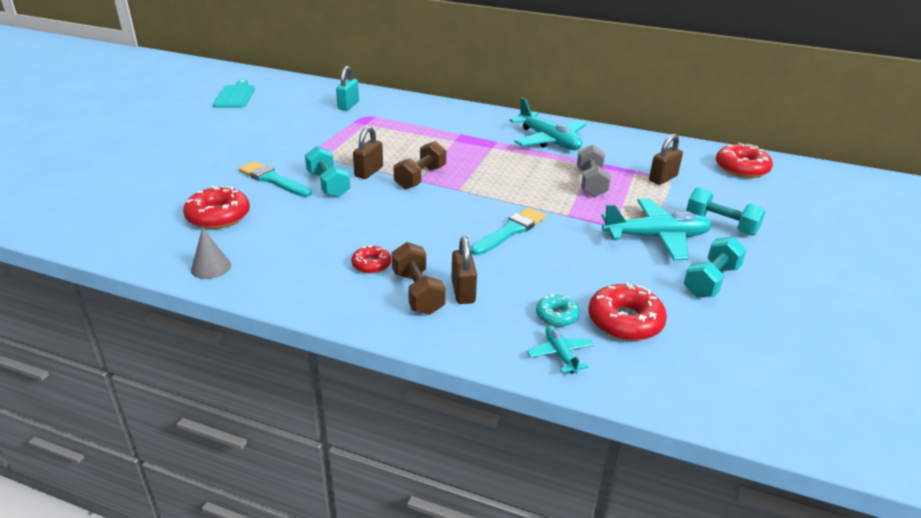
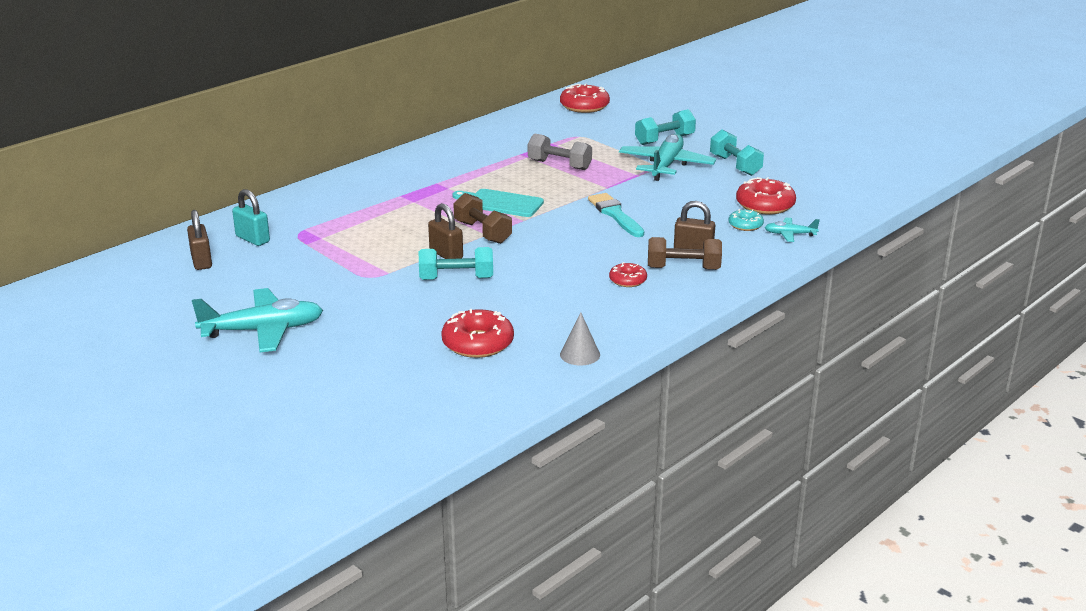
camera: 65 degrees left, 5 degrees down
(235, 96) = (128, 306): turquoise cutting board -> turquoise cutting board (501, 203)
(273, 180) = (417, 306): turquoise brush -> none
(548, 141) = (458, 161): turquoise plane -> turquoise plane (263, 331)
(663, 178) = (576, 137): brown padlock -> brown padlock (201, 261)

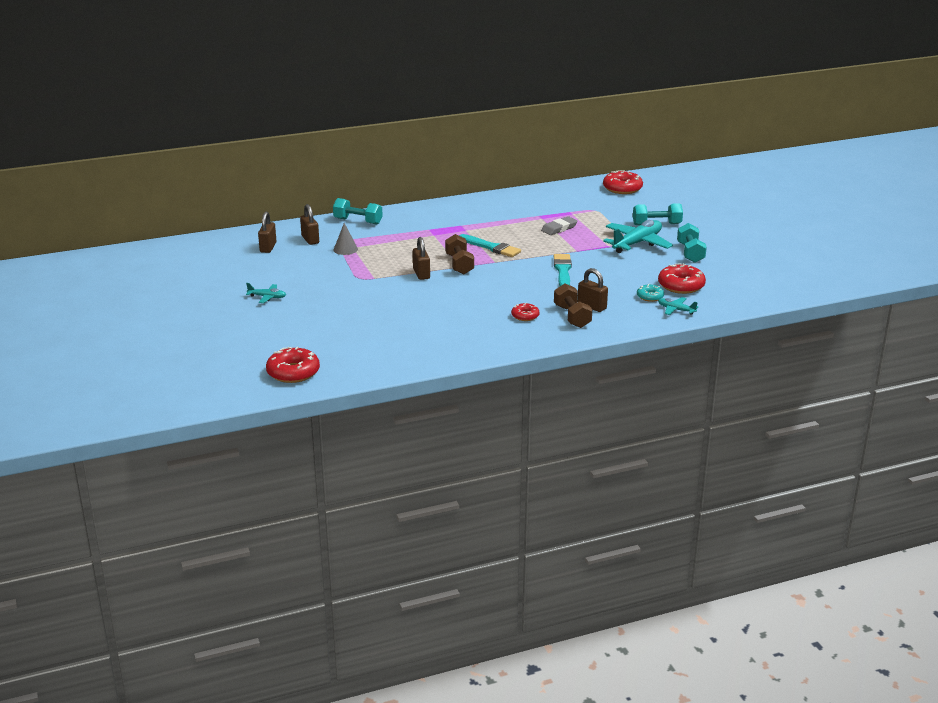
camera: 25 degrees right, 0 degrees up
(252, 239) = (310, 239): turquoise padlock -> brown padlock
(263, 331) = (267, 297): turquoise plane -> turquoise plane, size x0.49
(456, 278) = (413, 291): turquoise dumbbell -> turquoise dumbbell (358, 221)
(478, 343) = (387, 333): red donut -> red donut (293, 372)
(501, 203) = (491, 247): turquoise cutting board -> turquoise brush
(559, 165) = (559, 228): grey dumbbell -> grey eraser
(580, 354) = (445, 355): grey cone -> grey cone (345, 249)
(683, 268) = (572, 316): brown dumbbell -> brown dumbbell turned 45 degrees clockwise

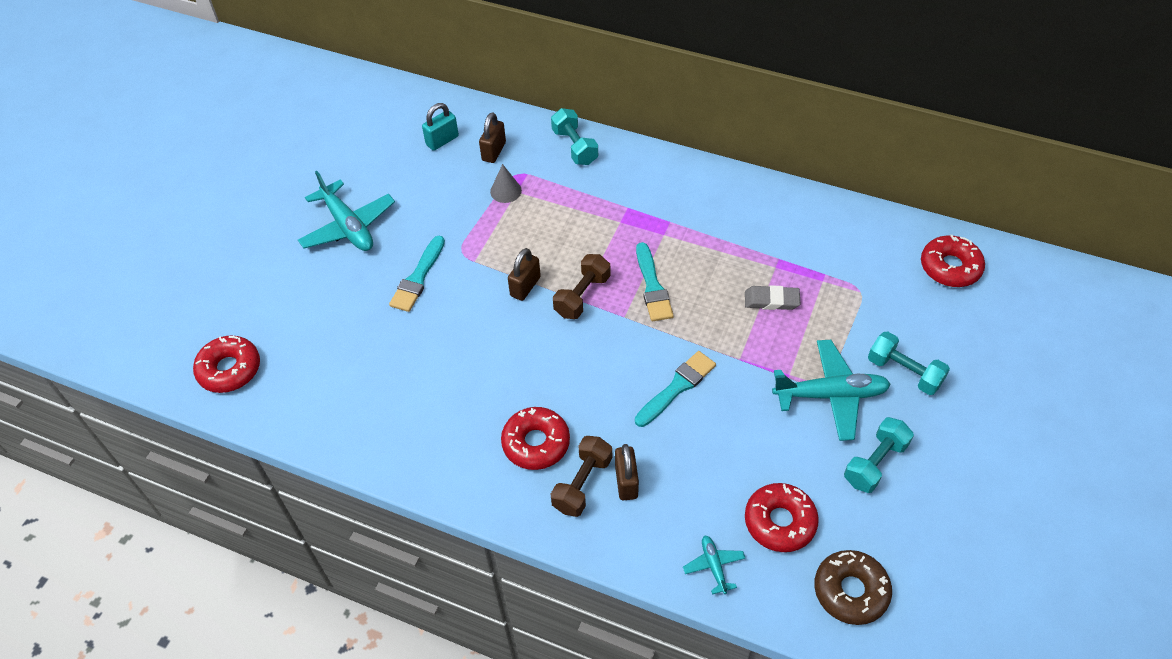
camera: 45 degrees right, 25 degrees up
(267, 297) = (348, 226): turquoise plane -> turquoise plane, size x2.05
(268, 247) = (442, 141): brown padlock -> turquoise padlock
(350, 296) = (418, 277): none -> turquoise brush
(525, 316) = (536, 443): red donut -> red donut, size x1.75
(650, 297) = (715, 515): turquoise donut -> none
(743, 289) = (850, 591): none -> brown donut

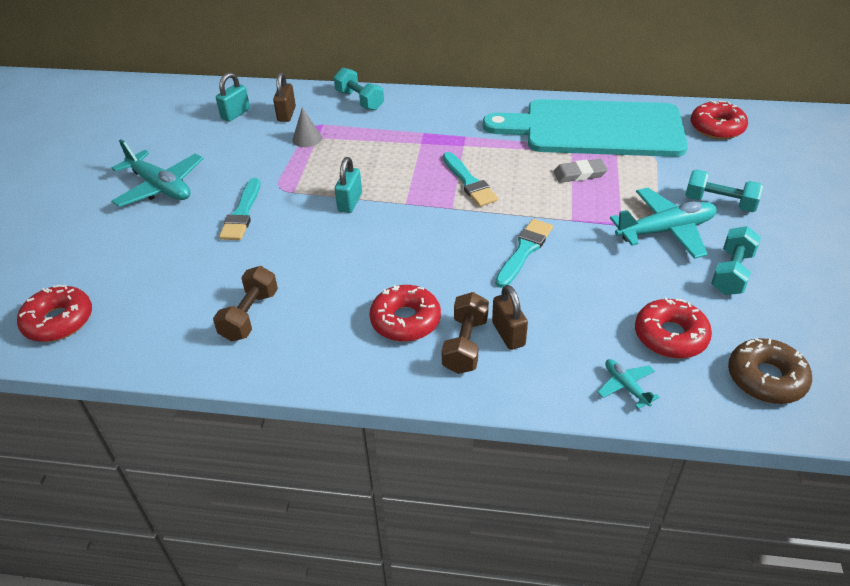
camera: 15 degrees left, 10 degrees down
(525, 286) = (350, 202): brown padlock -> turquoise padlock
(582, 296) = (407, 200): brown dumbbell -> brown dumbbell (250, 315)
(813, 241) = (595, 129): none -> turquoise cutting board

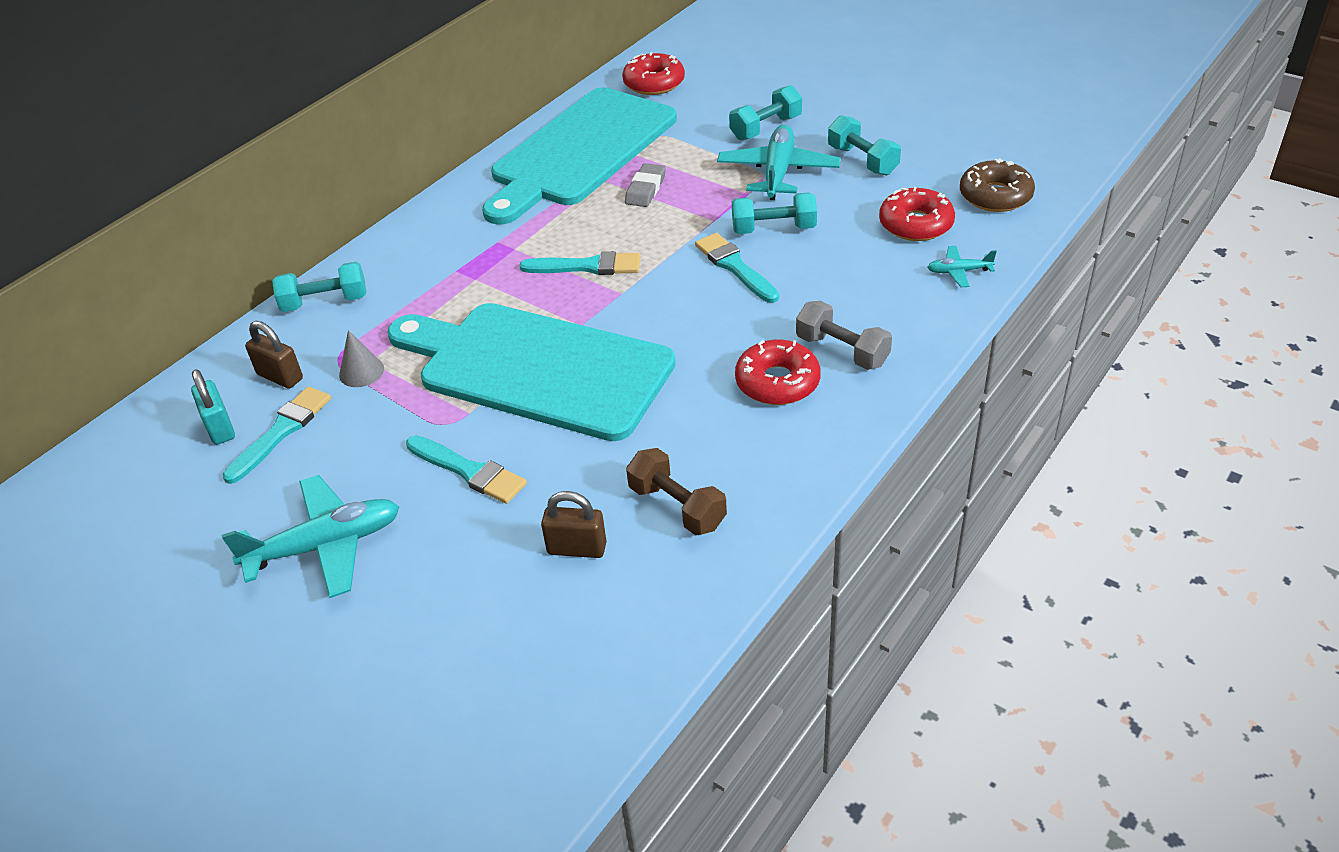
camera: 60 degrees left, 0 degrees up
(59, 321) = (543, 709): red donut -> none
(242, 134) = (281, 432): none -> turquoise brush
(350, 202) = (536, 369): turquoise padlock -> turquoise cutting board
(465, 345) = (842, 351): brown dumbbell -> grey dumbbell
(508, 334) = (847, 318): brown padlock -> brown padlock (577, 548)
(588, 254) = (774, 229): none -> turquoise dumbbell

